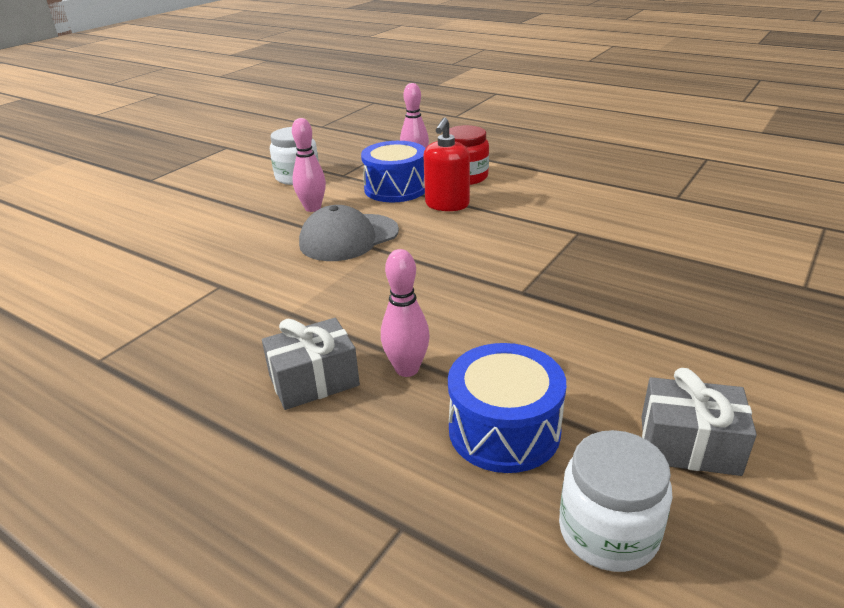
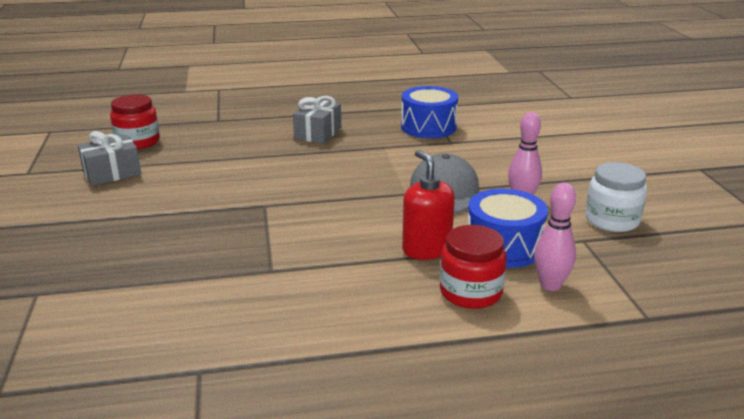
camera: 135 degrees right, 5 degrees down
(407, 369) = (280, 150): pink bowling pin -> none
(504, 430) = (206, 150): blue drum -> blue drum (428, 127)
(608, 532) = (138, 142): white jar -> red jar

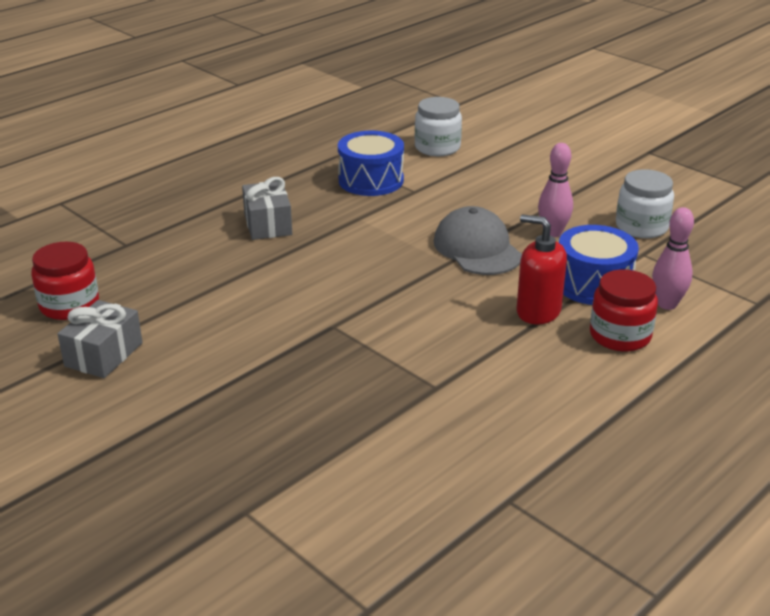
camera: 35 degrees left, 5 degrees up
(510, 120) = (437, 147): none -> white jar

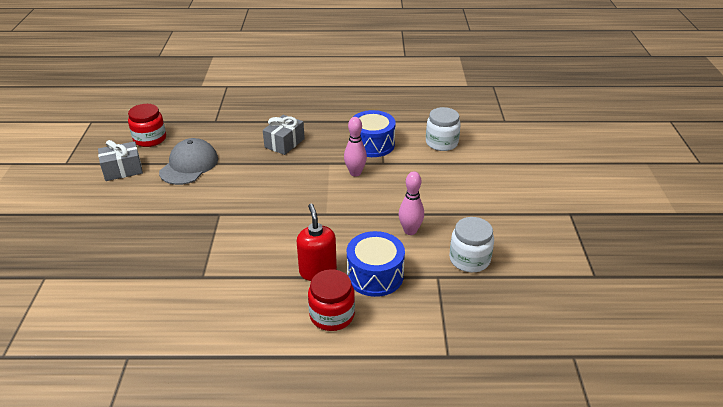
camera: 45 degrees right, 5 degrees up
(477, 248) = (354, 215): grey cap -> grey cap (189, 165)
(667, 304) = (392, 316): pink bowling pin -> pink bowling pin (355, 173)

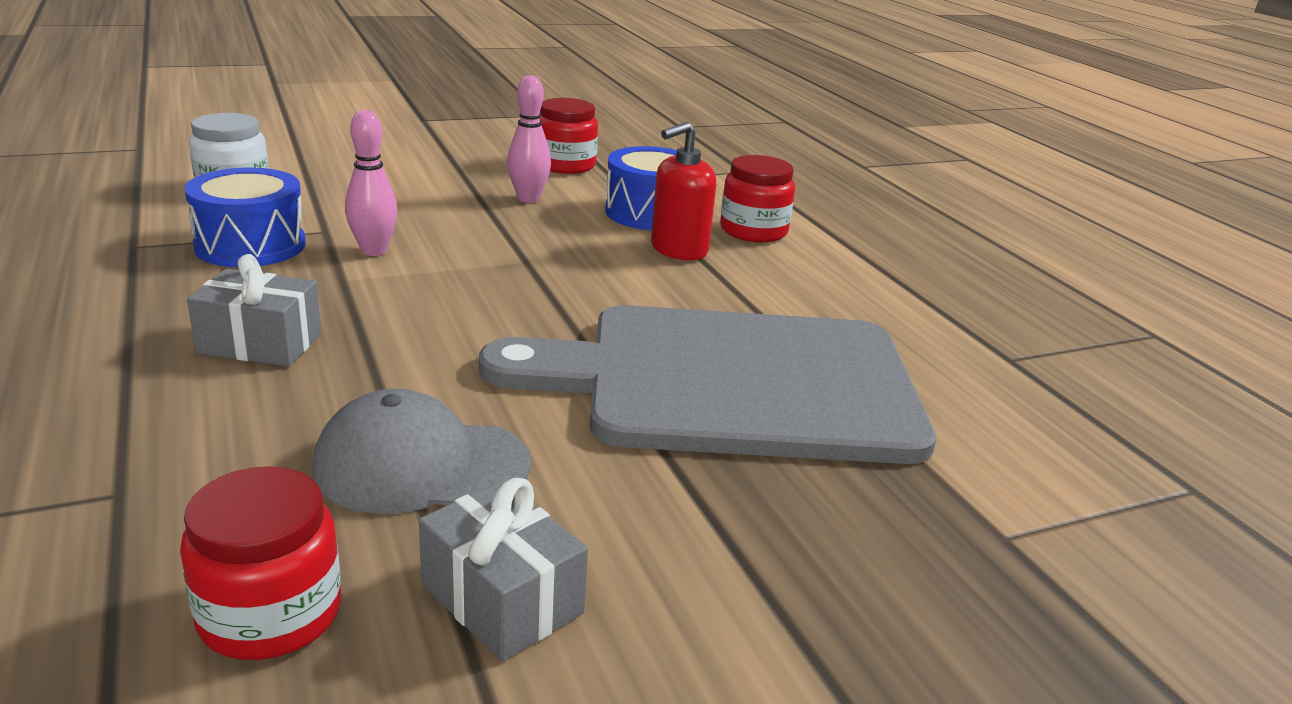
camera: 115 degrees left, 10 degrees down
(182, 245) = (732, 383): none -> grey cutting board
(469, 259) = (565, 165): white jar -> red jar

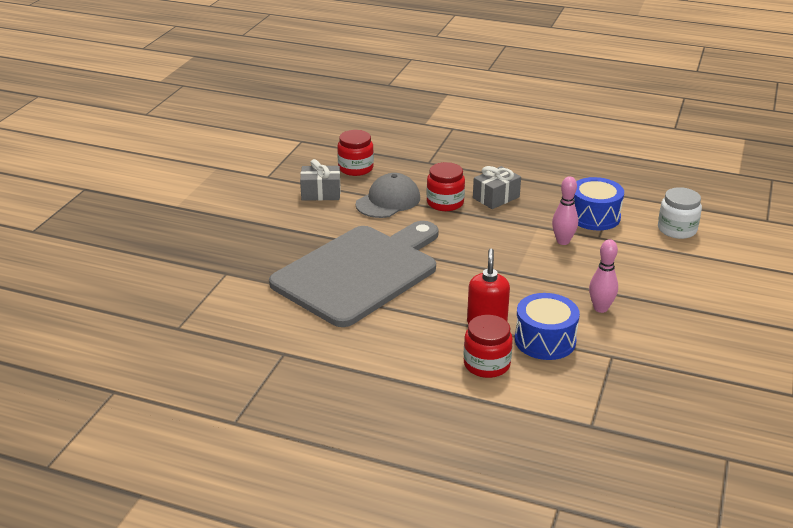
camera: 135 degrees right, 5 degrees up
(565, 165) = (655, 348): red jar -> red jar (445, 203)

